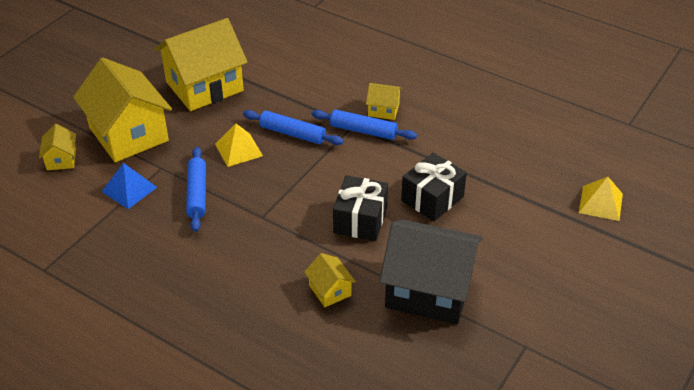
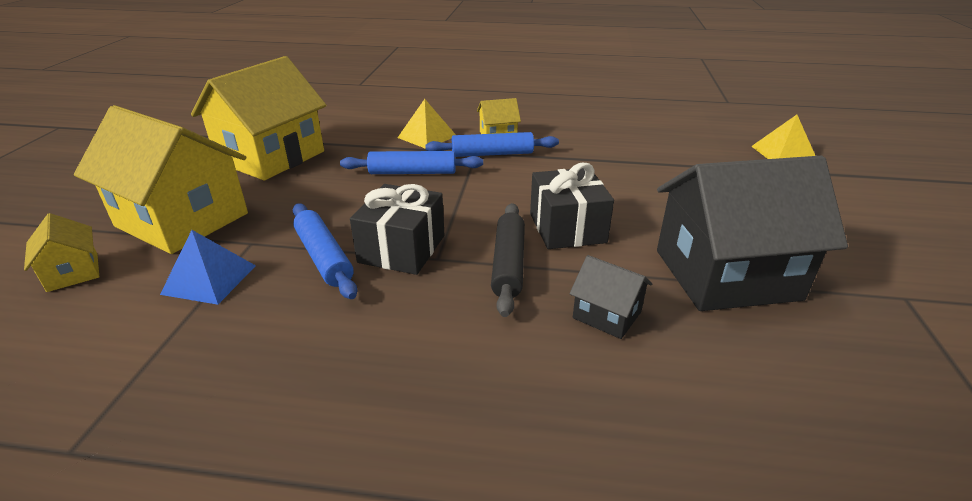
camera: 25 degrees left, 10 degrees down
(238, 150) = (354, 200): yellow pyramid -> yellow pyramid (427, 136)
(300, 236) = (508, 264): none -> black rolling pin
(330, 290) = (607, 315): yellow house -> black house
(432, 198) = (625, 189): black gift -> black gift (402, 249)

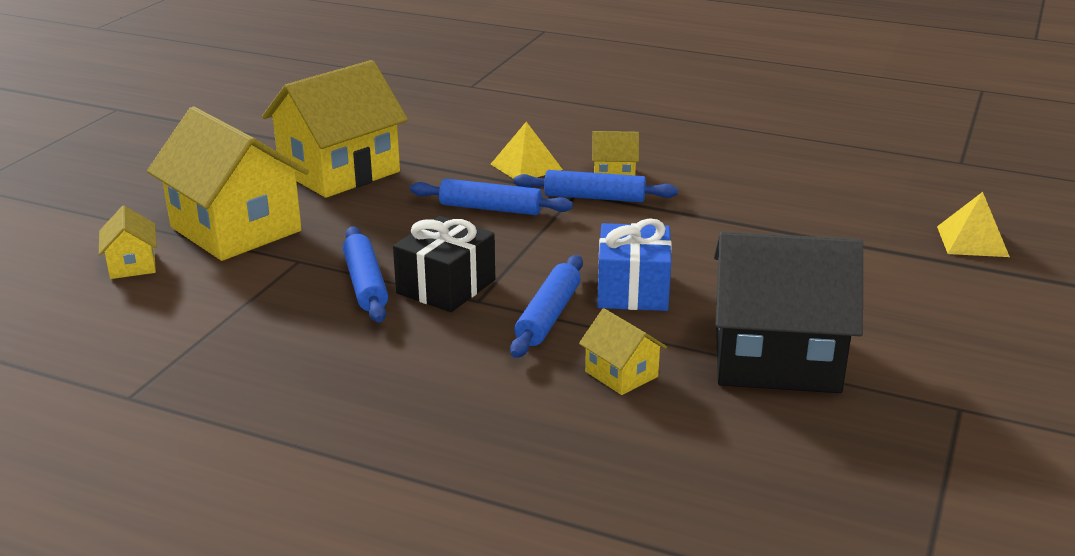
camera: 15 degrees right, 5 degrees down
(209, 279) = (253, 288): blue pyramid -> none
(508, 264) = (548, 316): black rolling pin -> blue rolling pin
(567, 228) = (633, 290): black gift -> blue gift
(607, 315) = (621, 374): black house -> yellow house

